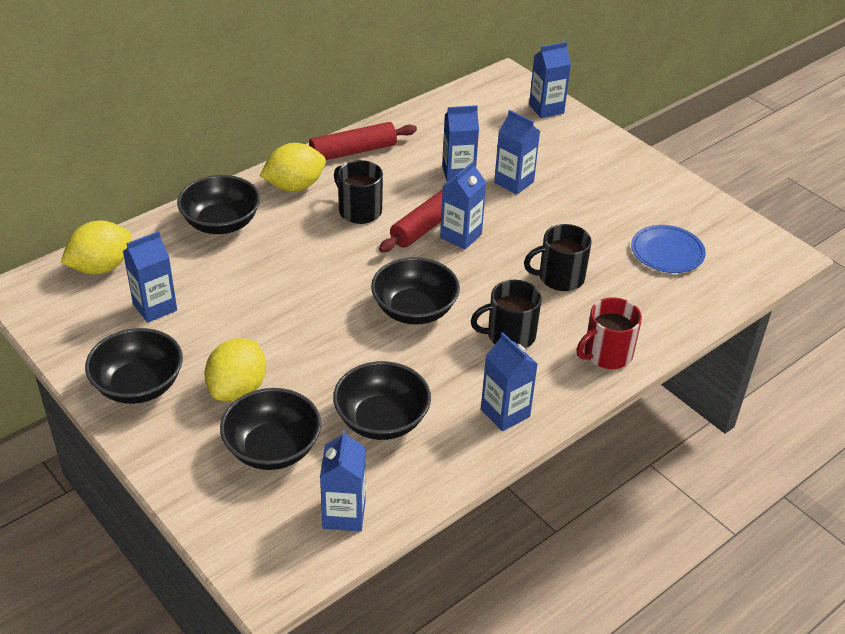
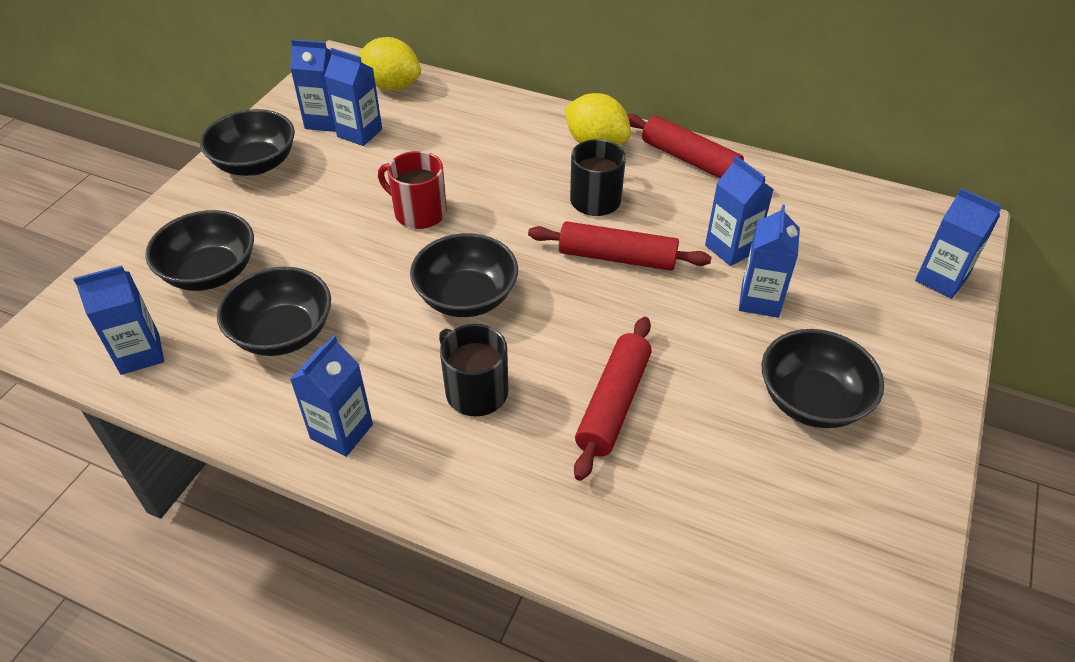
camera: 65 degrees right, 5 degrees up
(221, 223) = (502, 123): black bowl -> black bowl (812, 400)
(238, 389) = (279, 221): yellow lemon -> none
(461, 236) = (619, 290): blue carton -> blue carton (325, 121)
(560, 277) = (613, 404): black mug -> red rolling pin
(606, 354) = (499, 499): red mug -> red mug (419, 212)
(667, 252) = (757, 504): blue plate -> none

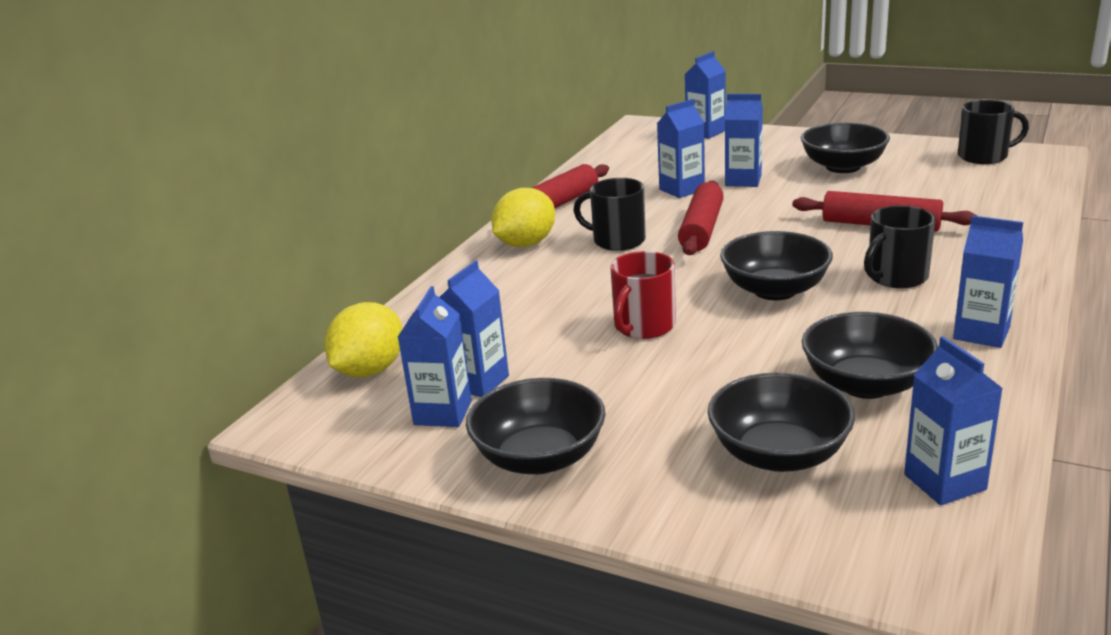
camera: 85 degrees left, 20 degrees down
(866, 577) = (984, 156): none -> black mug

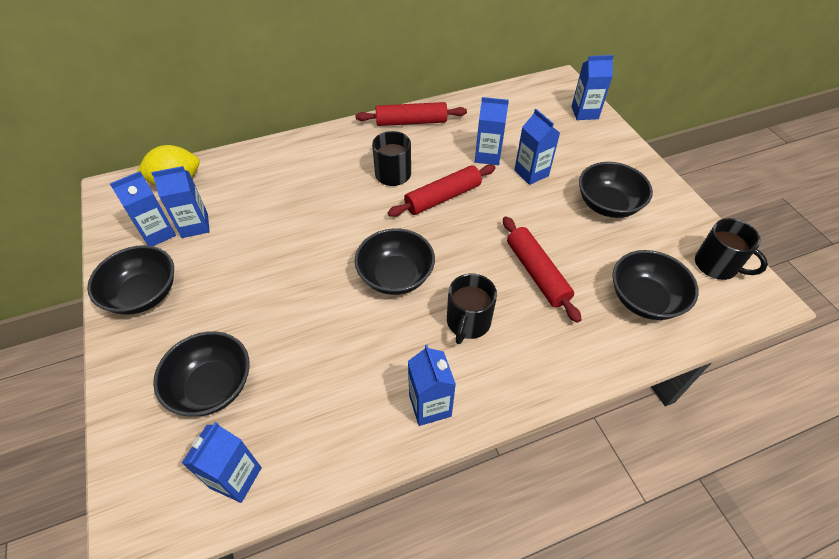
camera: 40 degrees right, 25 degrees up
(526, 244) = (352, 143): yellow lemon -> none
(643, 326) = (302, 248): red mug -> none
(865, 384) = (317, 382): black bowl -> black bowl (644, 299)
(896, 277) = (468, 322): black mug -> black mug turned 75 degrees counterclockwise

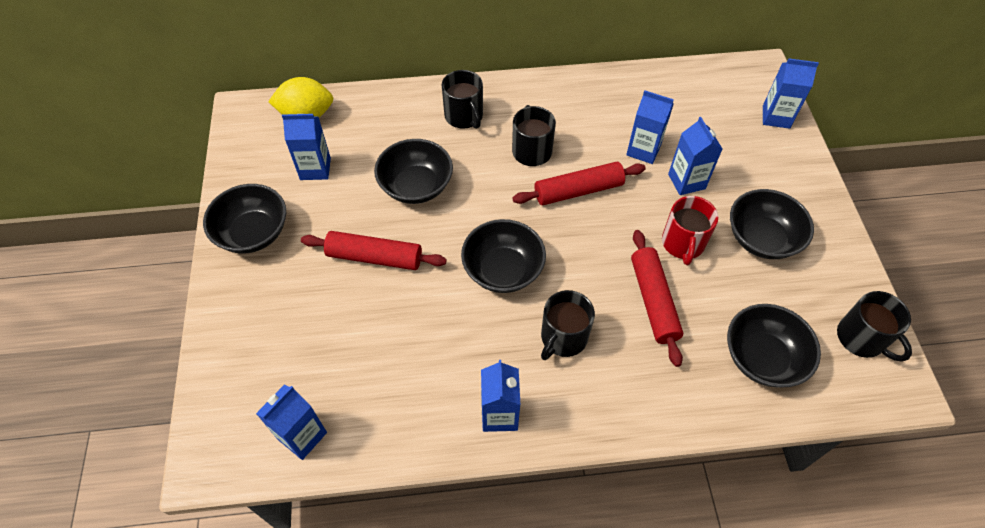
camera: 15 degrees right, 5 degrees up
(158, 233) = (278, 170): blue carton -> none
(212, 386) = (299, 342): black bowl -> black bowl (416, 186)
(324, 157) = (464, 116): none -> black mug
(411, 122) = (570, 90): red rolling pin -> red rolling pin (374, 257)
(545, 221) = (683, 243): none -> red mug

